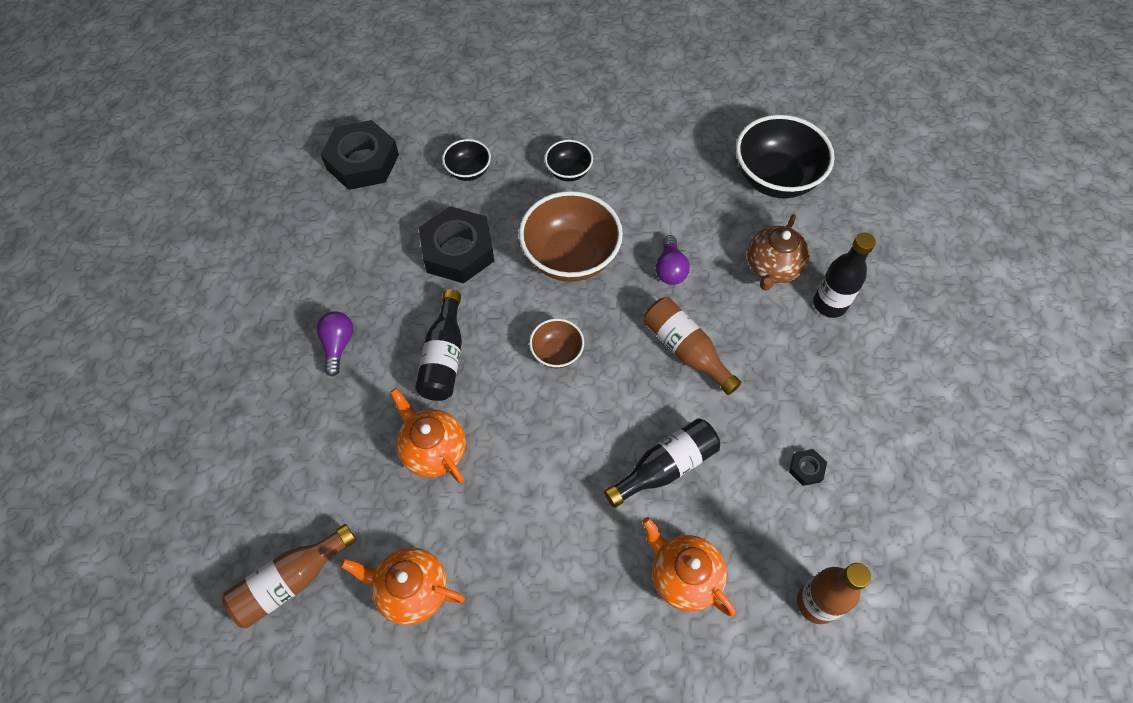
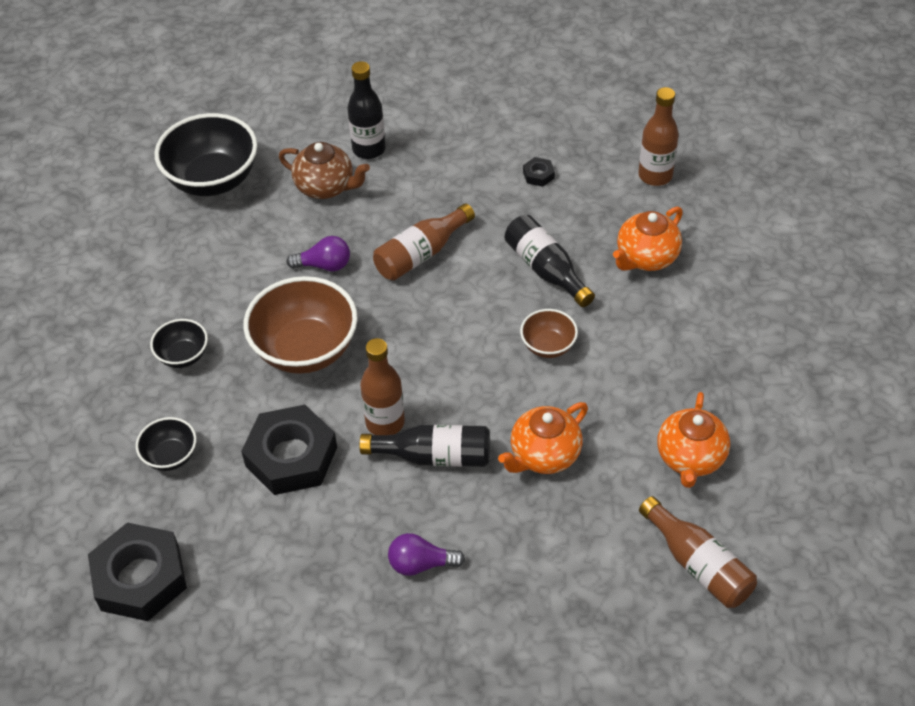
camera: 90 degrees left, 10 degrees down
(485, 319) = (385, 422): none -> brown bottle
(557, 353) = (426, 356): brown bowl -> brown bowl (548, 346)

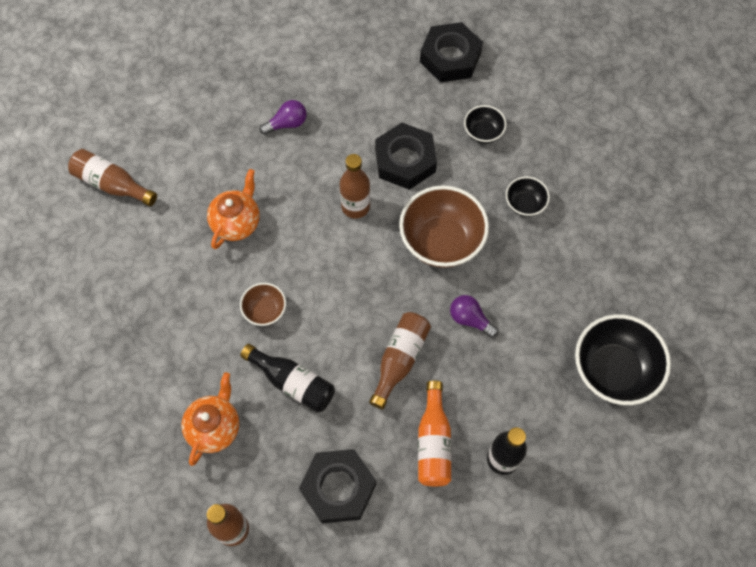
camera: 155 degrees right, 15 degrees up
(324, 265) = (470, 319): purple light bulb -> purple light bulb turned 60 degrees clockwise
(326, 187) = (515, 400): brown teapot -> none
(427, 180) = (433, 442): none -> orange bottle
(434, 456) = (310, 195): black bottle -> none
(538, 175) = (338, 488): black nut -> black nut, size x2.43
(690, 458) = (134, 256): orange teapot -> none

